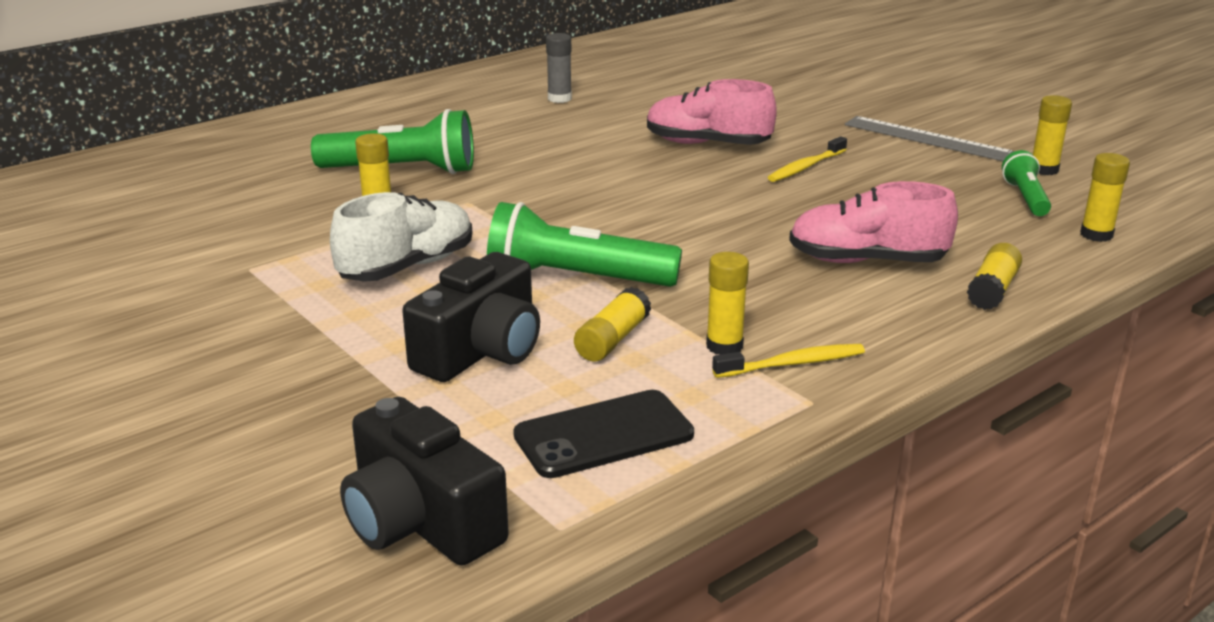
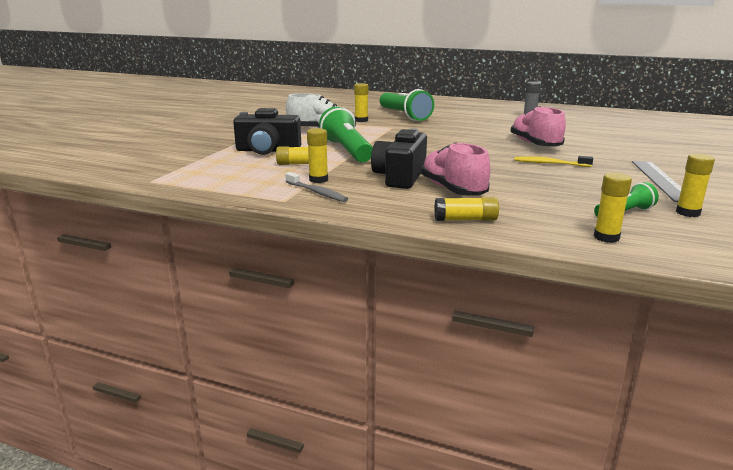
camera: 60 degrees right, 5 degrees down
(420, 522) = (142, 165): black camera -> black camera (400, 177)
(604, 435) = (221, 175): black phone -> none
(792, 364) = (317, 192): yellow toothbrush -> grey toothbrush

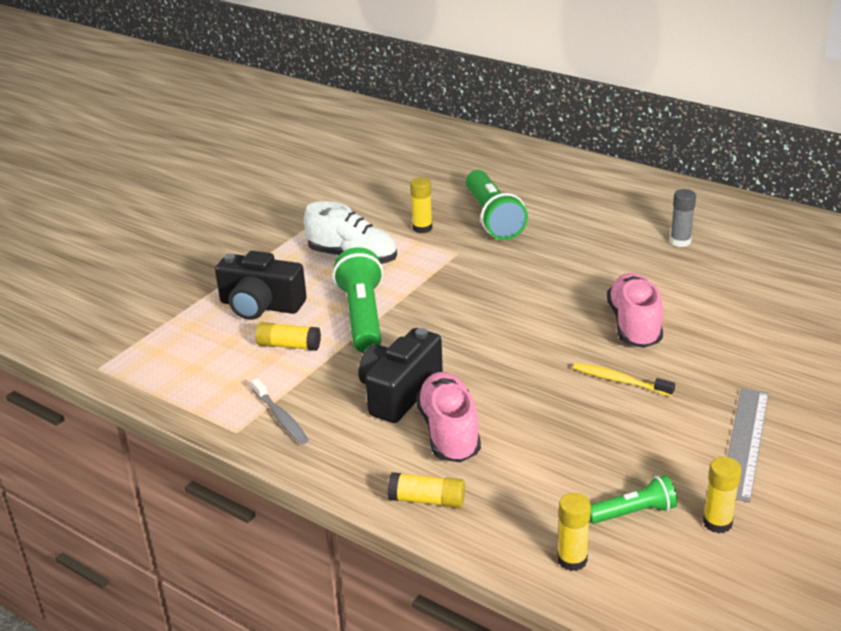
camera: 15 degrees right, 10 degrees up
(318, 180) = (295, 388): yellow glue stick -> none

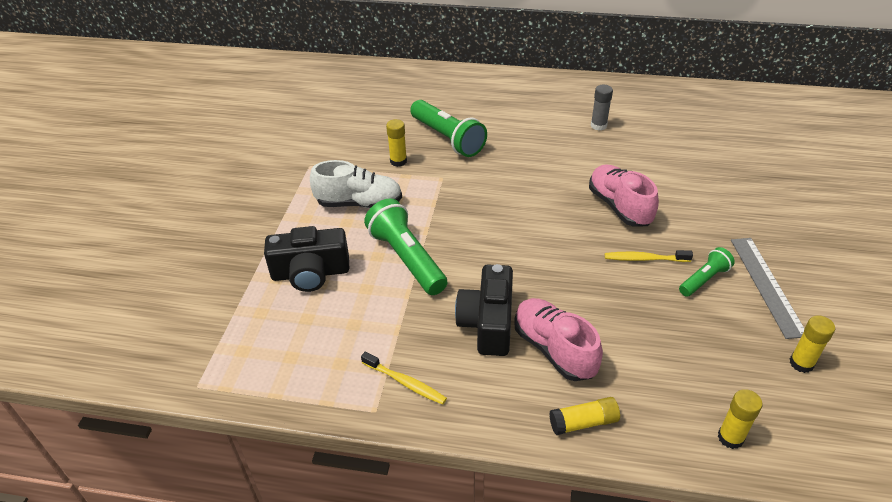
camera: 25 degrees left, 10 degrees up
(281, 418) = (405, 382): grey toothbrush -> yellow toothbrush
(289, 345) = (363, 306): yellow glue stick -> none
(633, 512) = (740, 376): green flashlight -> green flashlight (704, 279)

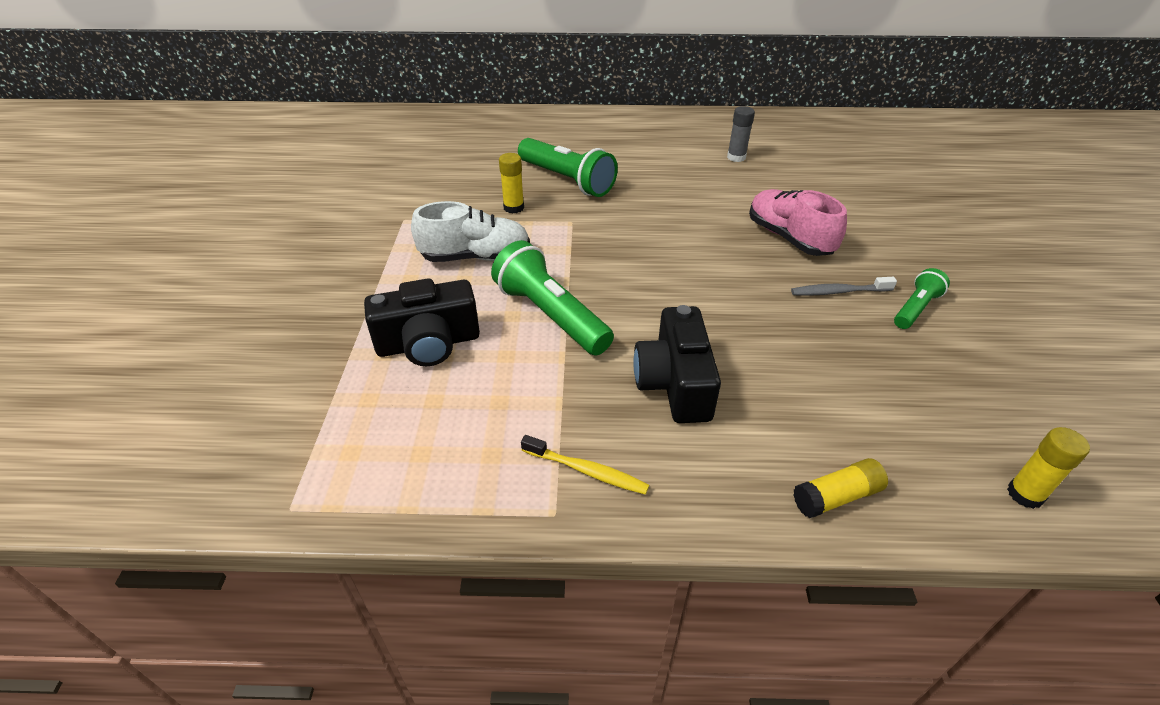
camera: 10 degrees left, 0 degrees up
(554, 349) = (767, 407): pink shoe -> none
(644, 259) = (839, 292): yellow toothbrush -> grey toothbrush
(767, 285) = (988, 309): grey ruler -> none
(801, 363) = (1066, 393): yellow glue stick -> none

